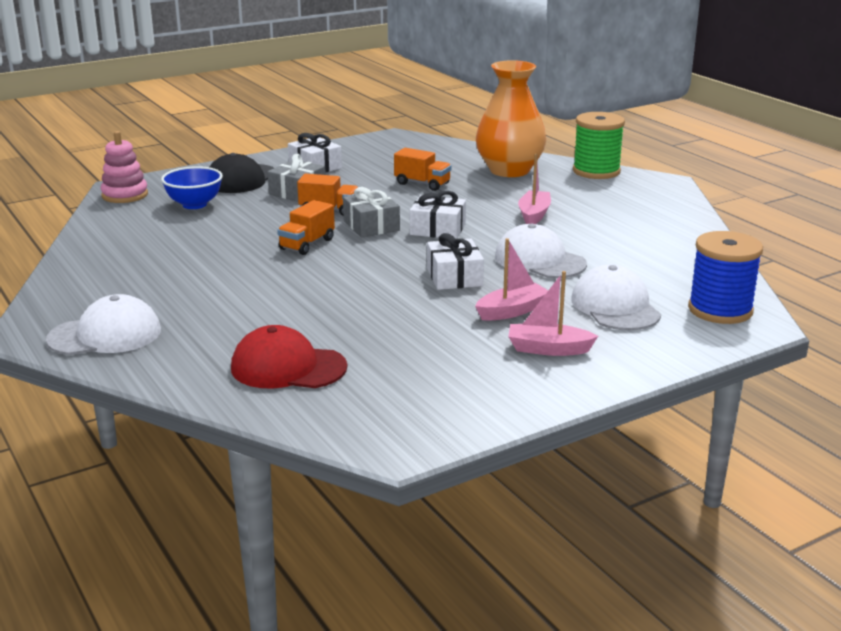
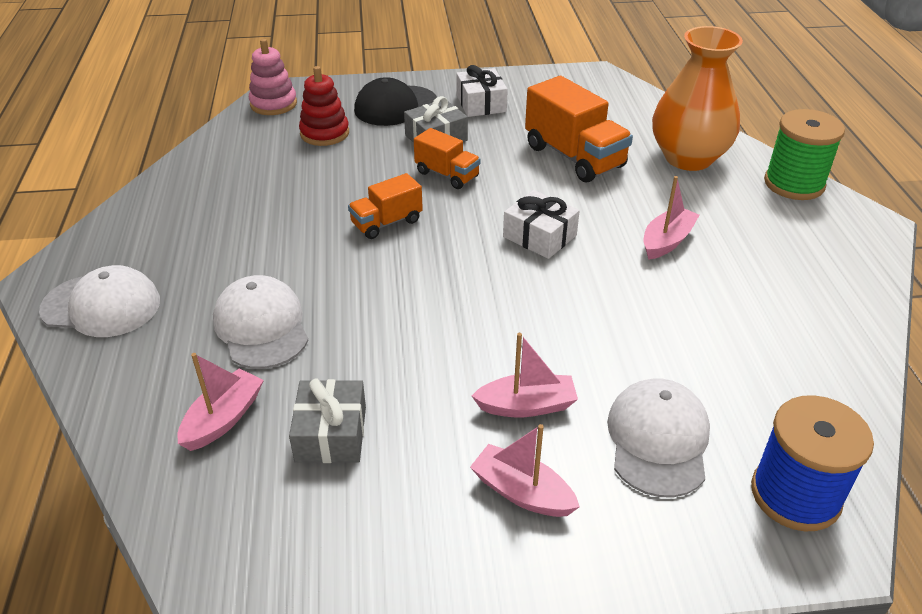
camera: 25 degrees right, 15 degrees up
(194, 205) = (324, 133): blue bowl -> red stacking toy
(288, 367) = (223, 419): red cap -> pink boat
(371, 226) = (472, 211): grey gift -> grey gift (331, 434)
(422, 184) = (574, 157): orange truck -> orange truck, size x1.72
(454, 277) = (502, 323): white gift -> none
(539, 260) = (620, 324): white cap -> white cap (261, 326)

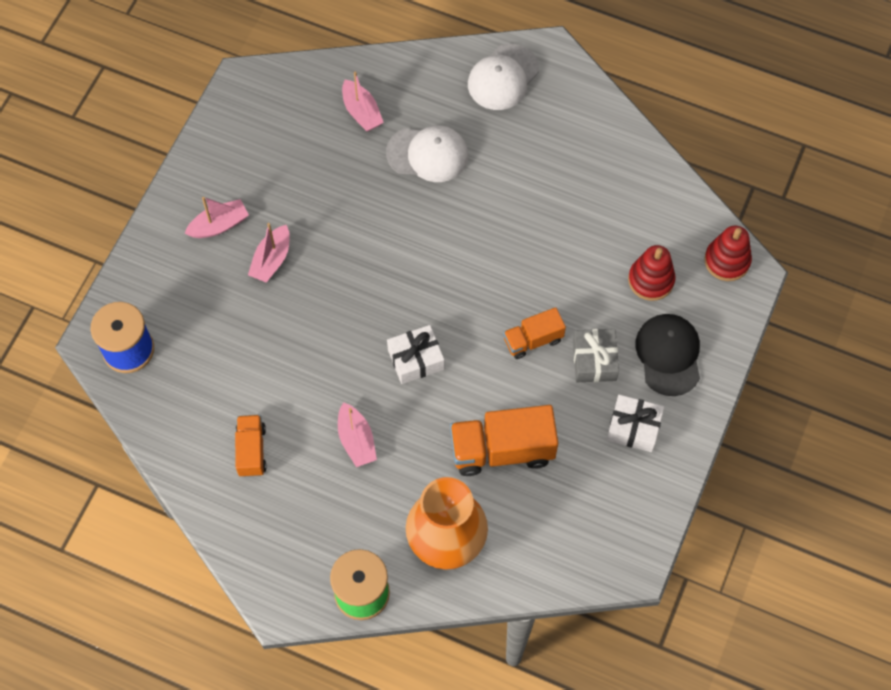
camera: 120 degrees right, 25 degrees up
(273, 104) = (727, 261): pink stacking toy -> red stacking toy
(331, 434) = (316, 157): grey gift -> none
(386, 223) = (494, 269): orange truck -> orange truck (251, 450)
(658, 440) = (204, 310): white cap -> none

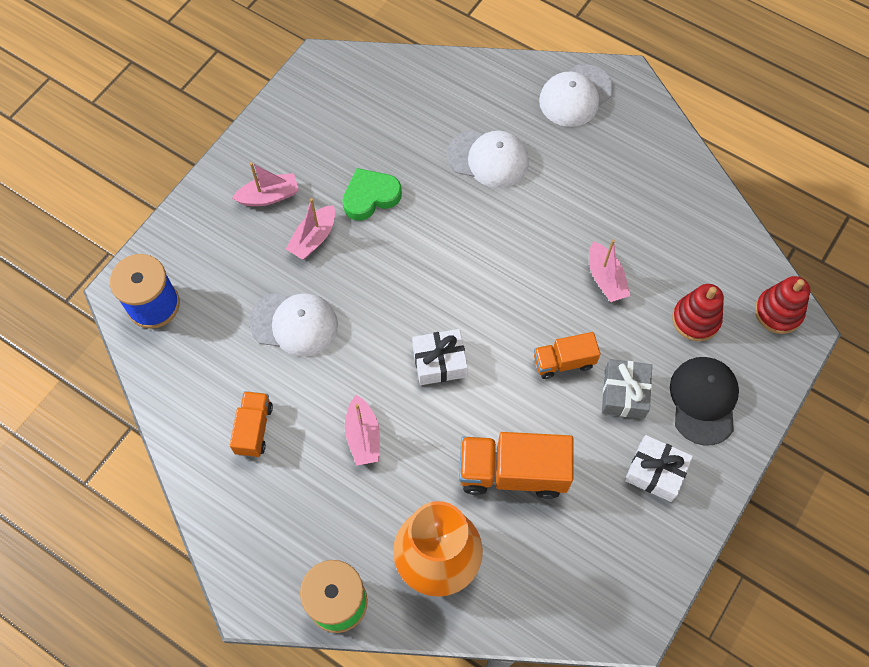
camera: 10 degrees right, 0 degrees up
(269, 346) = (294, 324): none -> white cap
(319, 210) = (370, 197): none -> green heart
(361, 112) = (430, 108): pink boat -> pink boat (605, 279)

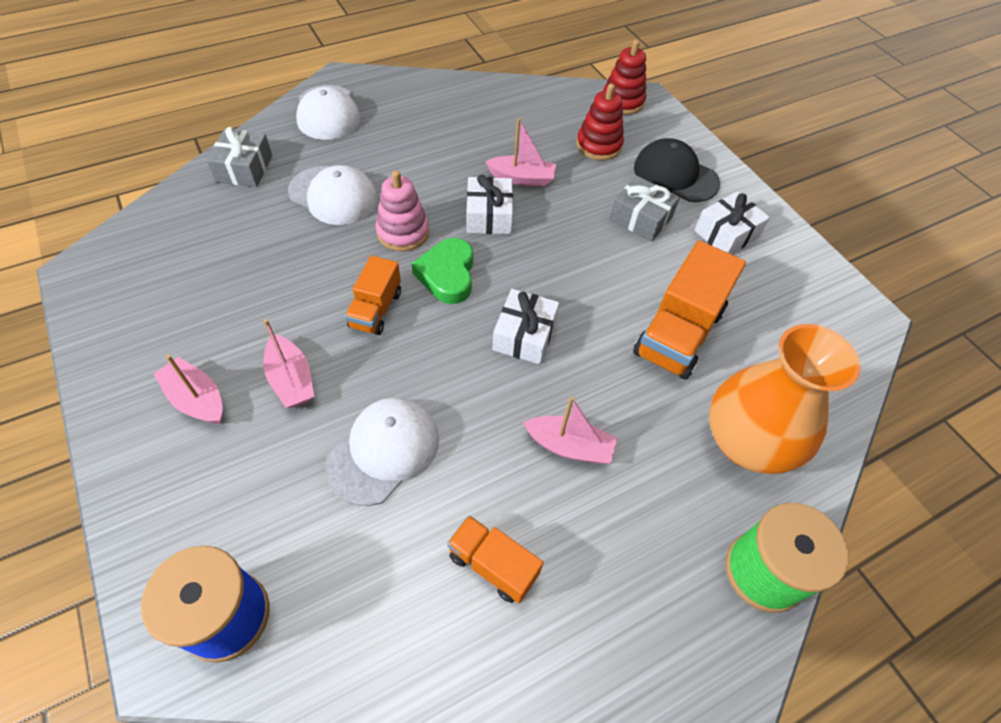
camera: 65 degrees left, 10 degrees down
(269, 196) = (197, 399): pink boat -> pink boat turned 60 degrees counterclockwise
(370, 197) = (288, 304): green heart -> green heart (447, 275)
(473, 84) = (244, 168): none -> grey gift
(483, 227) = (403, 232): none -> pink stacking toy
(488, 158) = (333, 195): white cap -> white cap turned 75 degrees clockwise
(544, 276) = (489, 216): none -> white gift
(563, 362) = (585, 243): orange truck -> orange truck (376, 309)

